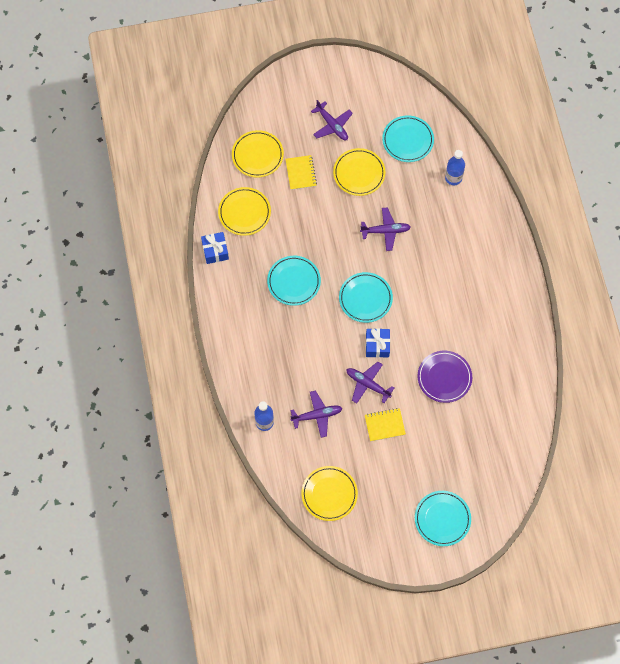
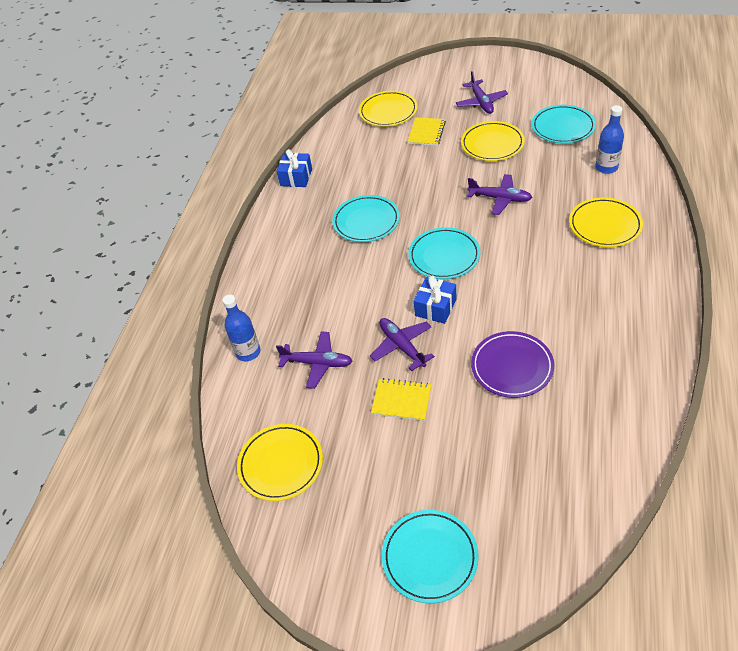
camera: 30 degrees right, 20 degrees down
(244, 212) = (347, 153): yellow plate -> yellow plate (605, 225)

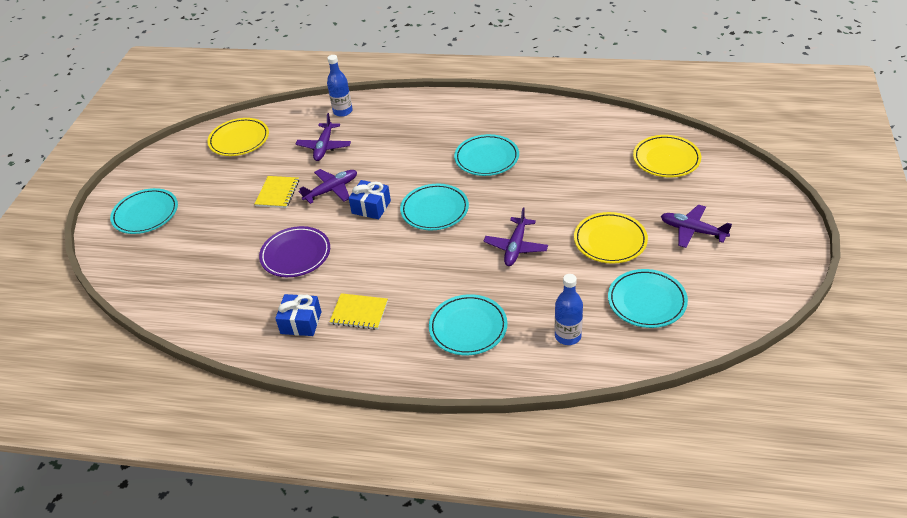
camera: 85 degrees right, 5 degrees down
(296, 177) = (552, 109): blue gift -> blue gift (301, 322)
(426, 133) = (629, 189): yellow notebook -> yellow notebook (359, 312)
(481, 102) = (692, 231): purple plane -> purple plane turned 45 degrees clockwise
(605, 225) = (468, 327): yellow plate -> turquoise plate

